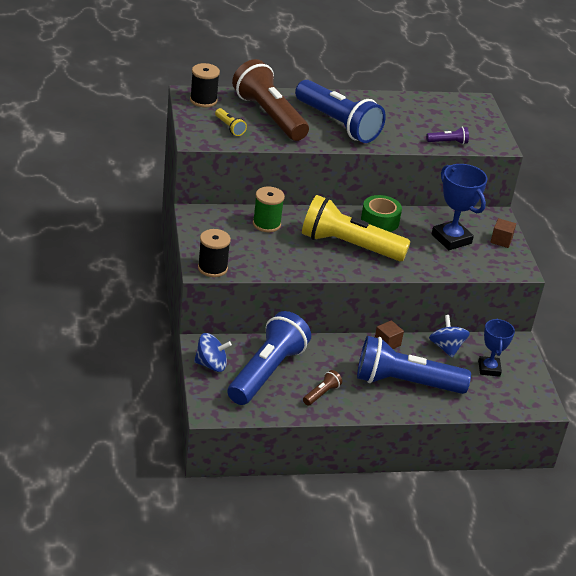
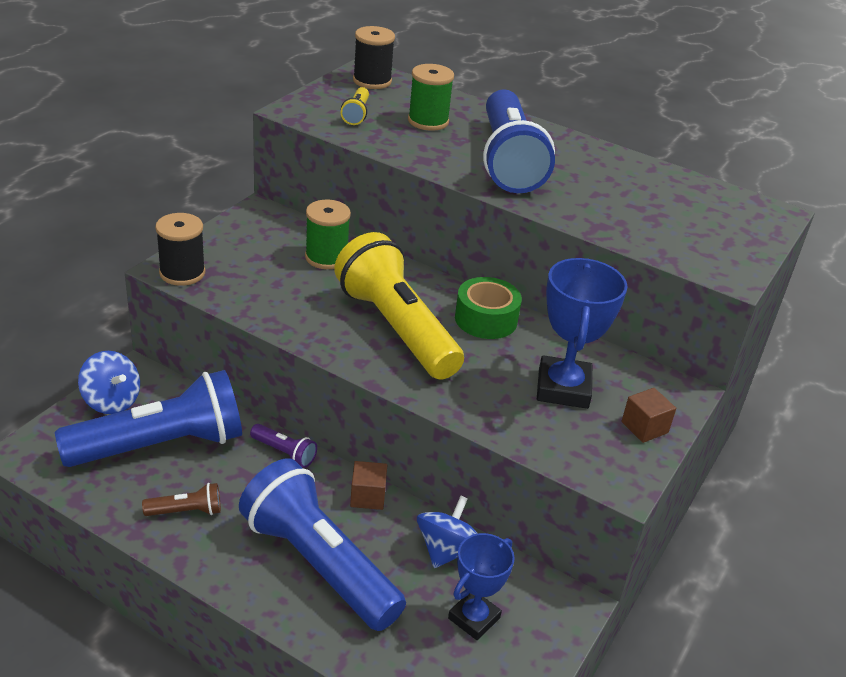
camera: 40 degrees right, 0 degrees up
(269, 116) = (428, 121): brown flashlight -> green spool
(448, 142) = (646, 240): purple flashlight -> purple flashlight (284, 453)

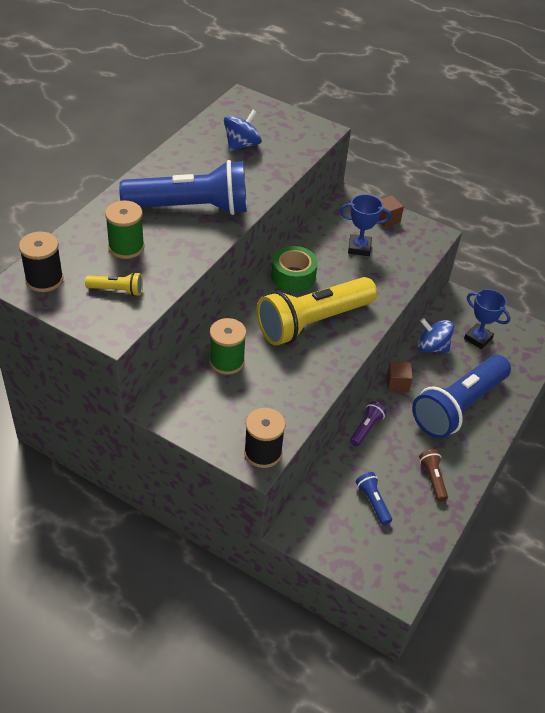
camera: 90 degrees left, 10 degrees up
(111, 401) = (330, 542): blue spinning top -> blue spinning top (242, 145)
(161, 445) = (373, 502): blue flashlight -> blue flashlight, size x0.41
(563, 388) = (359, 248): blue trophy -> blue trophy, size x0.66

